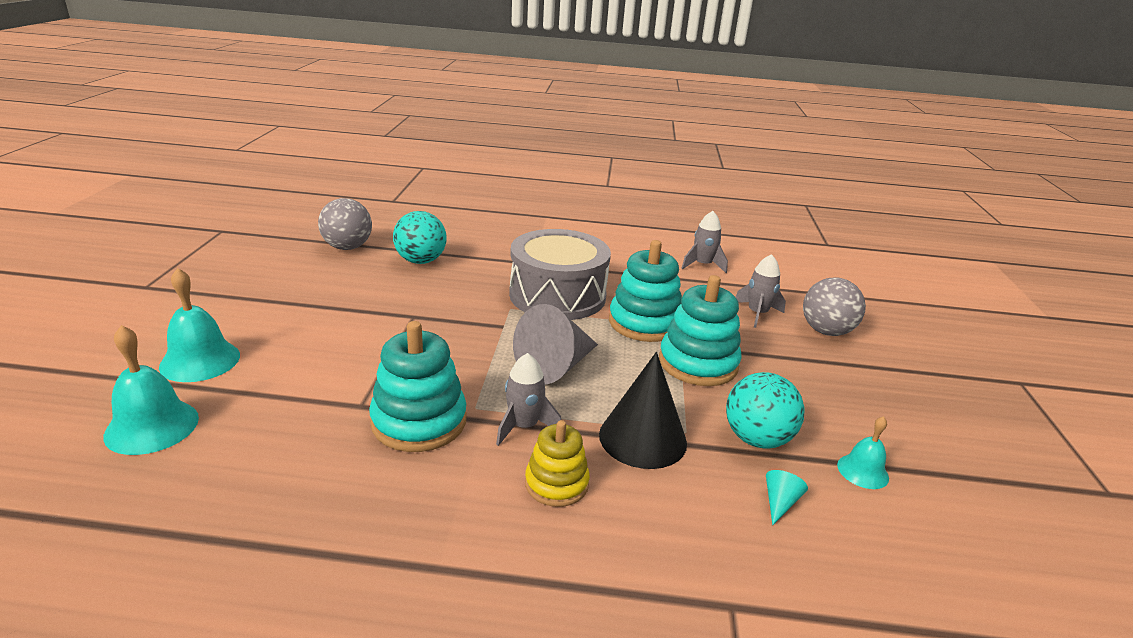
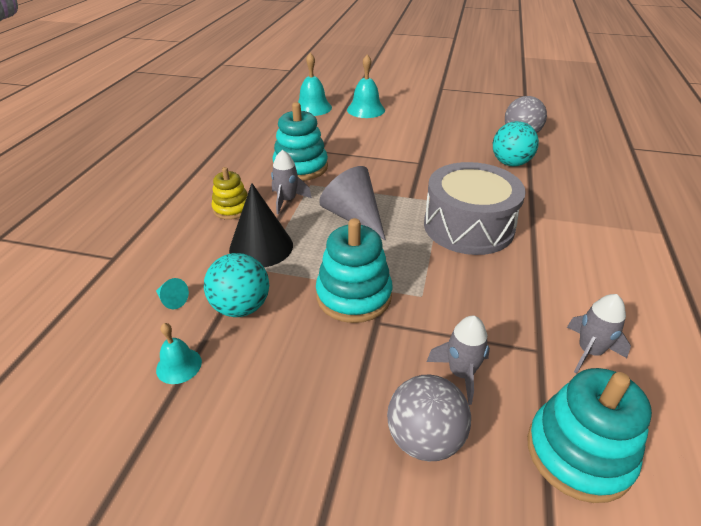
camera: 100 degrees right, 10 degrees up
(644, 323) = (425, 273): turquoise stacking toy -> turquoise stacking toy (578, 453)

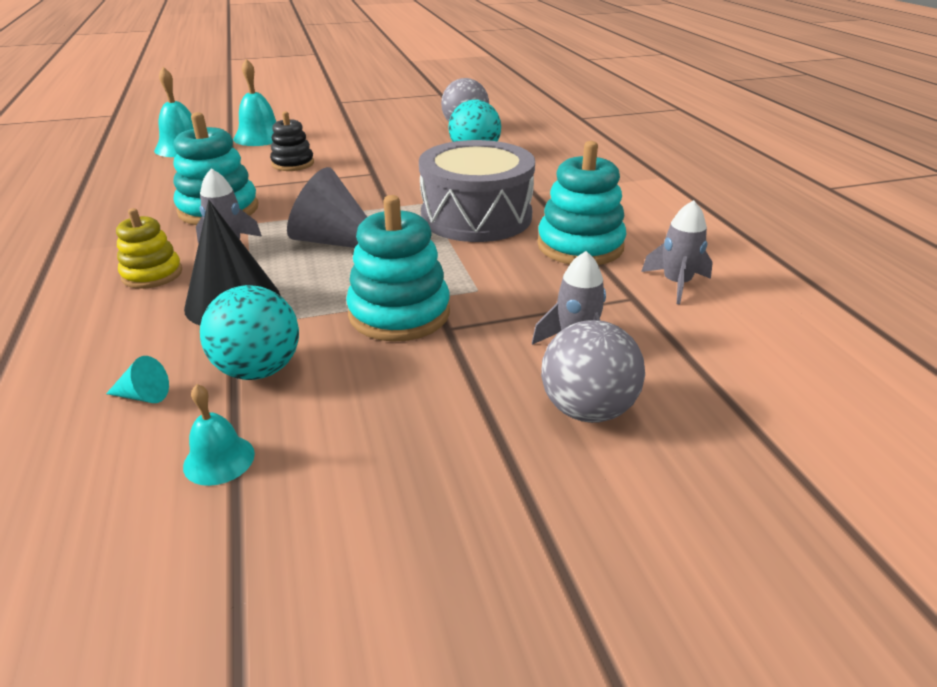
camera: 30 degrees left, 5 degrees down
(371, 139) = (293, 164): none -> black stacking toy
(578, 453) = (732, 363): turquoise stacking toy -> turquoise stacking toy (580, 246)

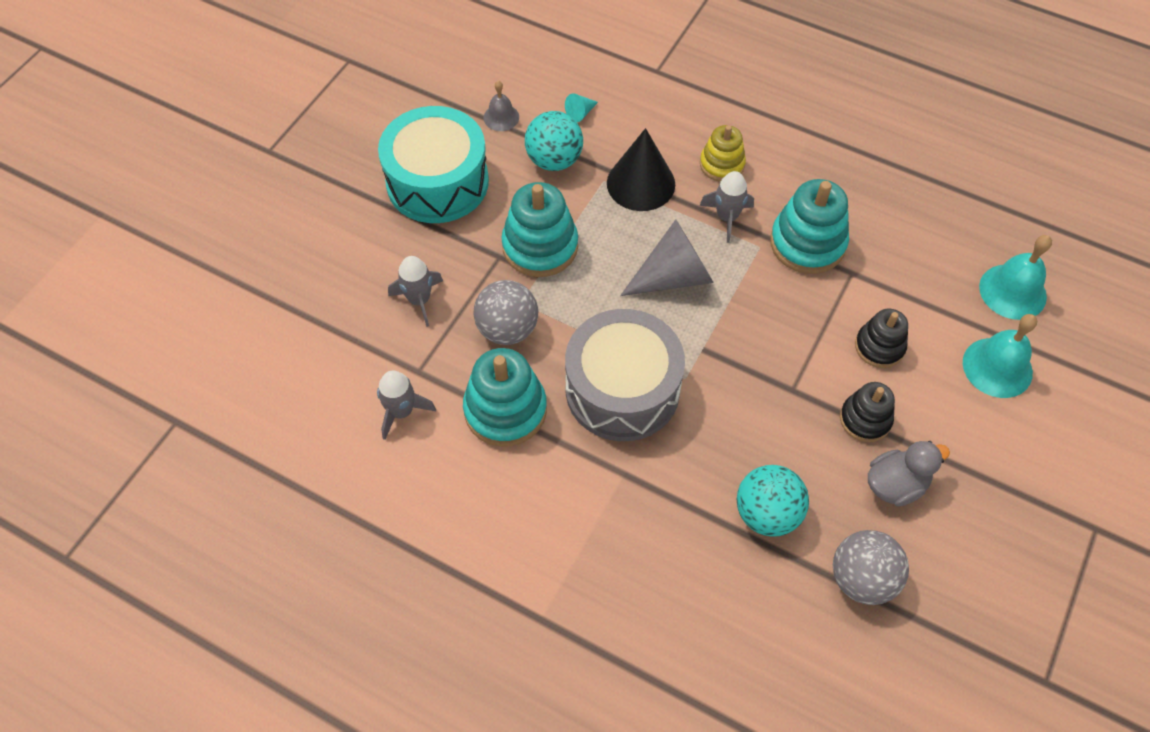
camera: 135 degrees right, 25 degrees up
(219, 459) = (501, 117): turquoise bell -> grey bell
(360, 152) = (865, 419): none -> black stacking toy
(393, 136) = (895, 485): none -> grey duck
(411, 437) = (437, 182): none -> turquoise drum
(587, 409) = (373, 255): grey ball -> grey ball (507, 329)

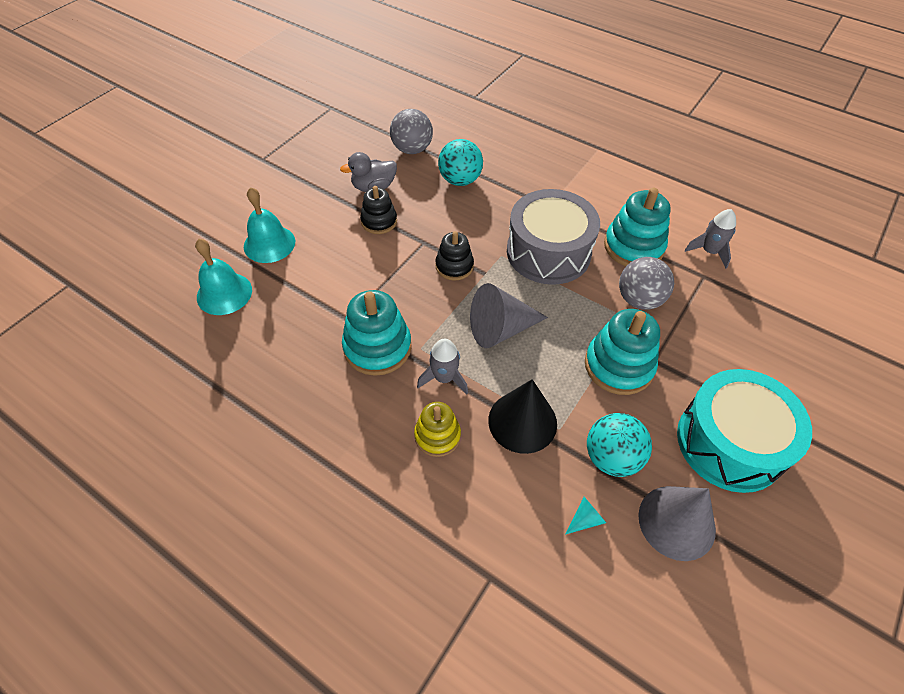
camera: 175 degrees left, 5 degrees down
(419, 300) = (717, 328): grey rocket -> none
(501, 117) = (676, 522): grey bell -> grey cone
(879, 347) = (349, 263): black stacking toy -> black stacking toy (454, 266)

